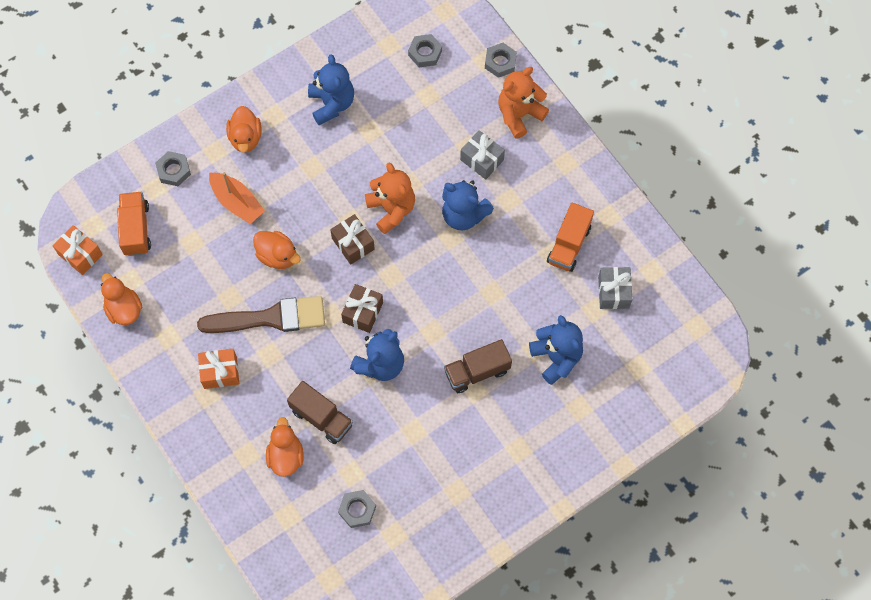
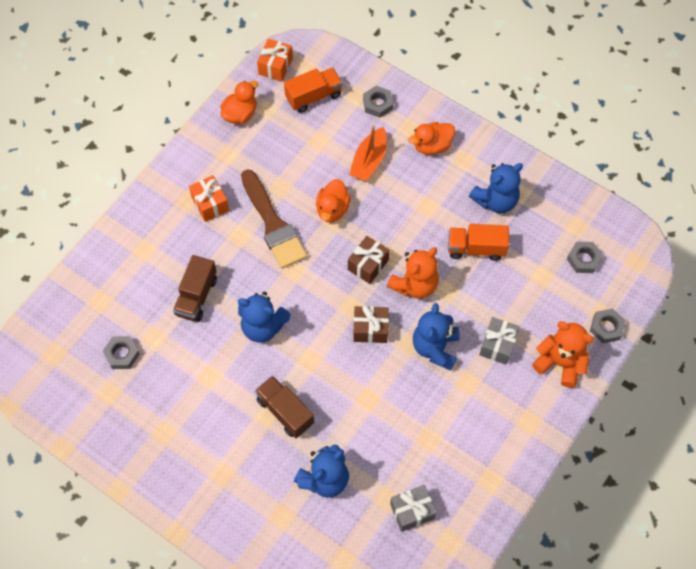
camera: 70 degrees right, 5 degrees down
(285, 456) = (153, 280): orange duck -> none
(362, 312) = (306, 295): brown gift -> brown gift (370, 329)
(569, 244) = (444, 452): orange truck -> orange truck (476, 248)

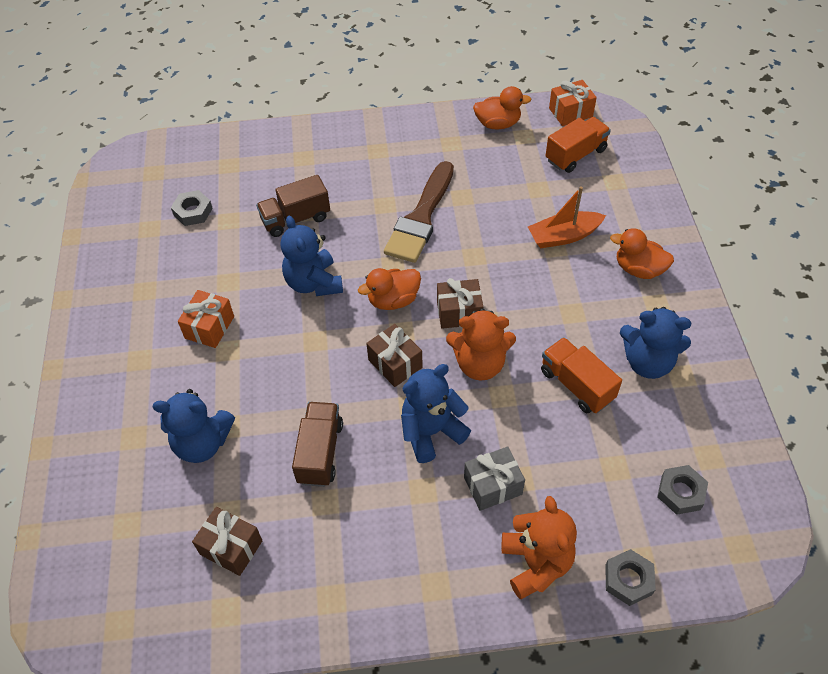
camera: 50 degrees right, 10 degrees down
(210, 204) = (392, 165): orange gift -> orange gift (209, 327)
(285, 411) = (244, 360): brown truck -> brown truck (320, 452)
(313, 96) = (575, 155): orange truck -> orange truck turned 60 degrees counterclockwise
(332, 209) = (484, 246): orange duck -> orange duck (393, 300)
(377, 104) = (627, 201): grey nut -> none
(412, 511) = (231, 547): grey gift -> brown gift

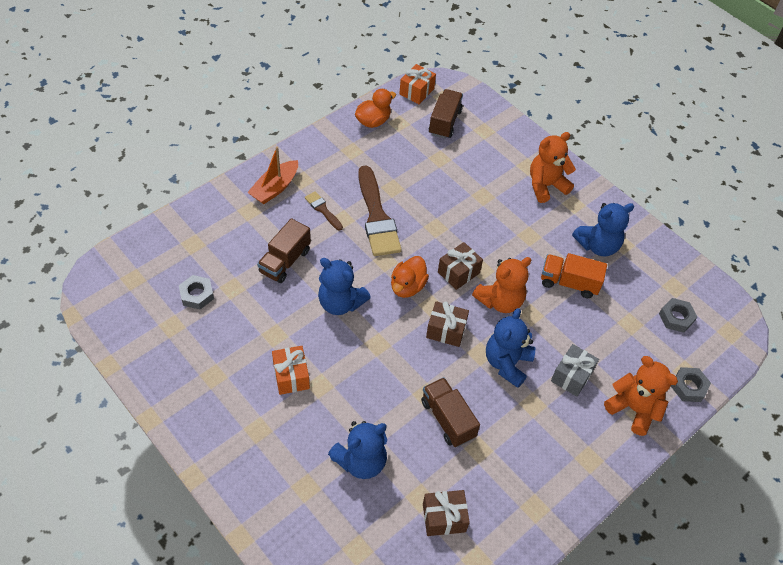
camera: 40 degrees left, 0 degrees up
(373, 187) = (323, 210): none -> brown brush
(564, 236) = (483, 185): orange boat -> orange boat (275, 188)
(575, 155) = (444, 122): orange truck -> brown truck
(638, 269) = (546, 186): orange duck -> orange teddy bear

